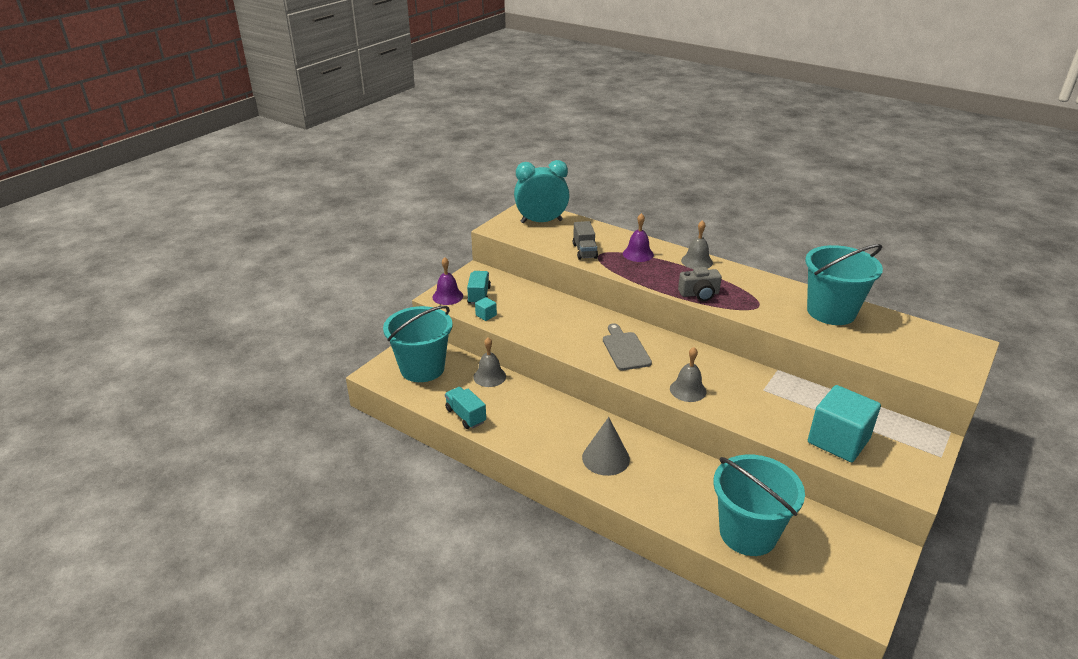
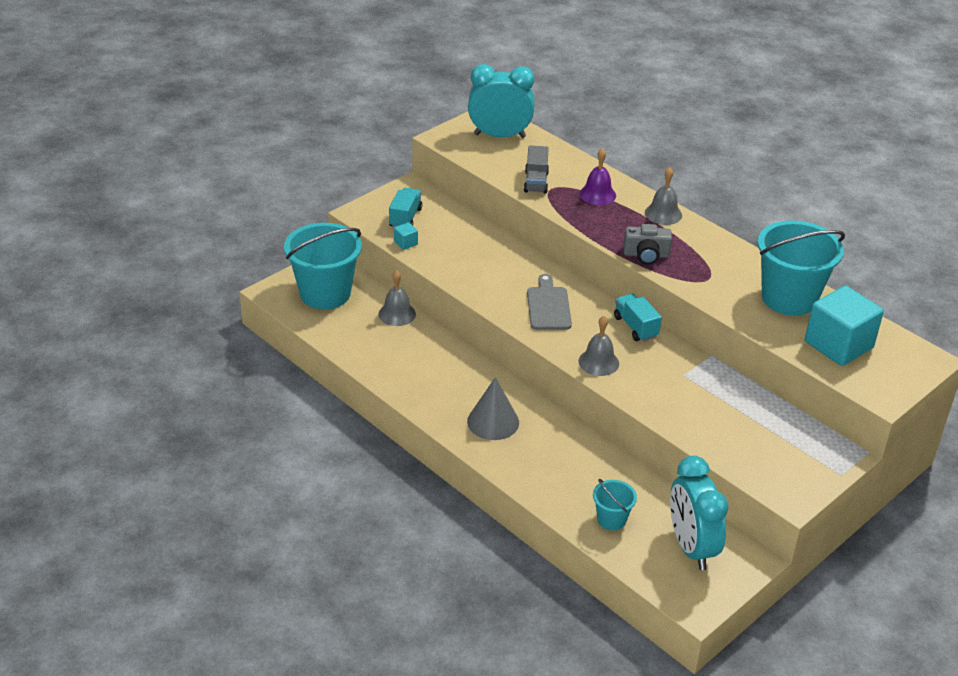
camera: 10 degrees right, 5 degrees up
(447, 296) = (369, 213): purple bell -> none
(465, 416) = (358, 353): turquoise truck -> turquoise truck (635, 327)
(748, 533) = (611, 519): turquoise bucket -> turquoise bucket, size x0.48
(830, 548) = (691, 547): none -> turquoise clock
(838, 441) = (737, 441): turquoise cube -> turquoise cube (838, 345)

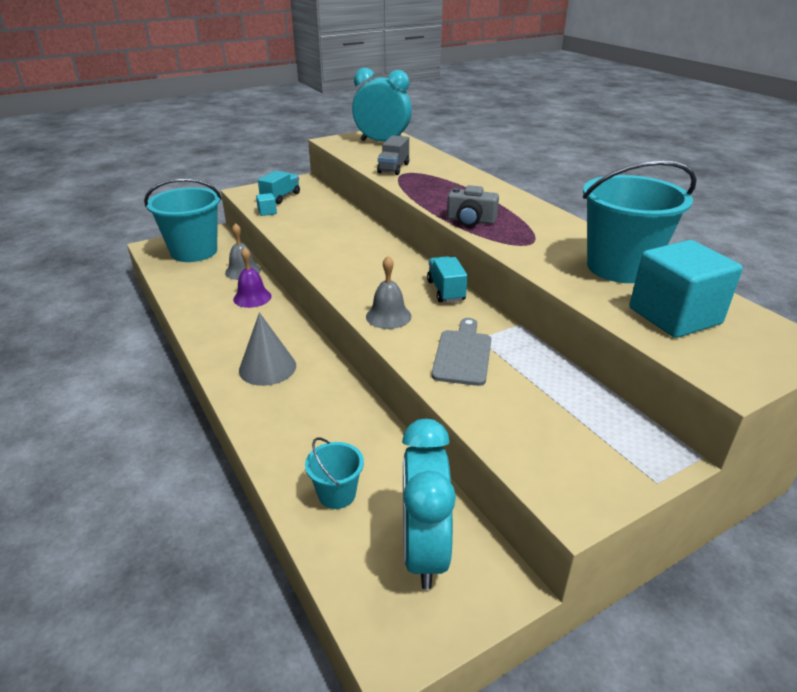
camera: 15 degrees right, 5 degrees down
(548, 306) = (365, 266): grey cutting board -> grey cutting board (462, 354)
(597, 194) = (446, 179): purple bell -> purple bell (252, 297)
(663, 214) = (504, 195): grey bell -> none

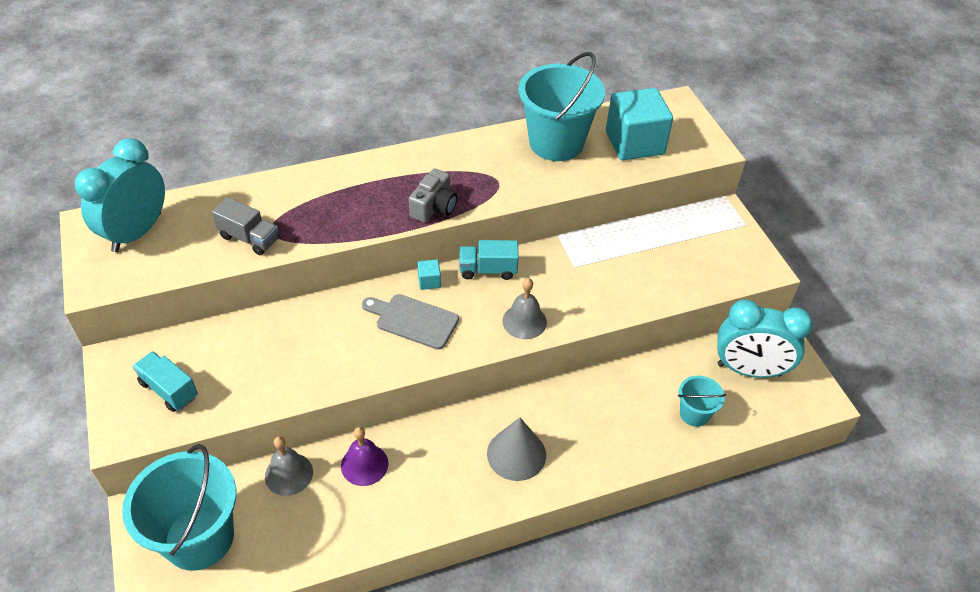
camera: 80 degrees left, 15 degrees up
(267, 212) = (217, 408): turquoise cube -> turquoise cube (429, 281)
(462, 354) = (596, 283): grey cutting board -> grey cutting board (413, 320)

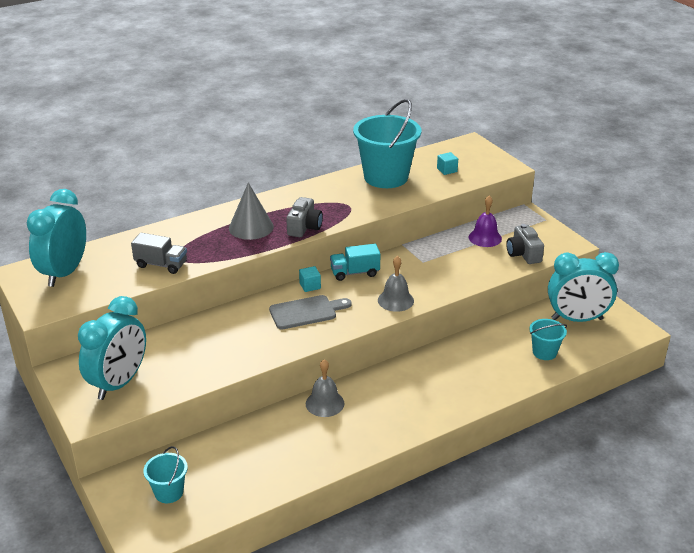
camera: 10 degrees left, 15 degrees down
(169, 390) = (119, 383): turquoise truck -> turquoise clock
(199, 538) = (169, 492): turquoise bucket -> turquoise bucket, size x0.48
(289, 474) = (230, 439): grey bell -> grey bell (325, 403)
(364, 464) = (291, 423): purple bell -> purple bell (485, 238)
(413, 320) = (306, 312): grey cutting board -> grey cutting board turned 150 degrees clockwise
(516, 454) = (413, 398): grey cone -> grey cone (251, 227)
(634, 143) = (447, 170): turquoise cube -> turquoise cube, size x0.40
(702, 275) = (523, 254): none -> grey camera

